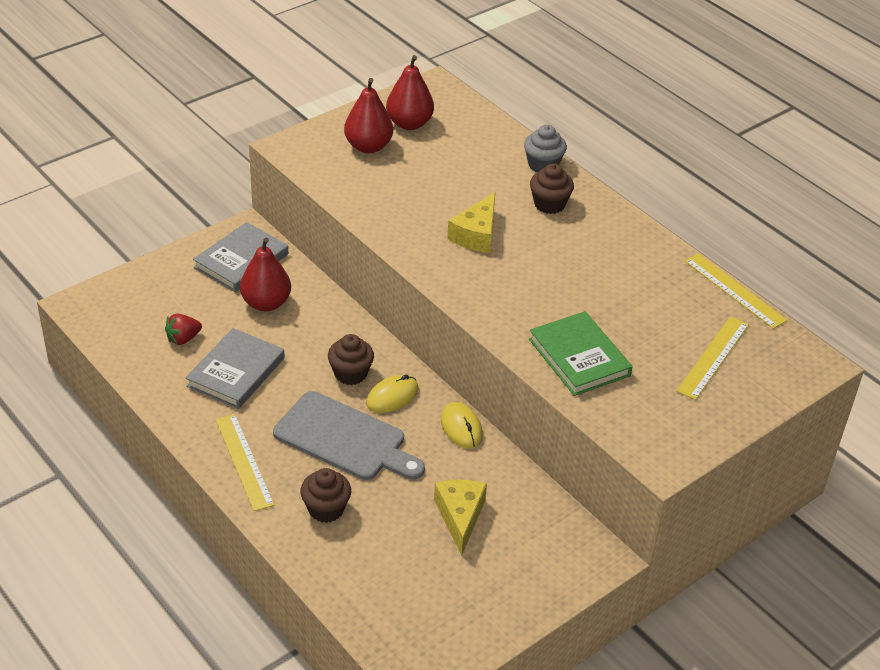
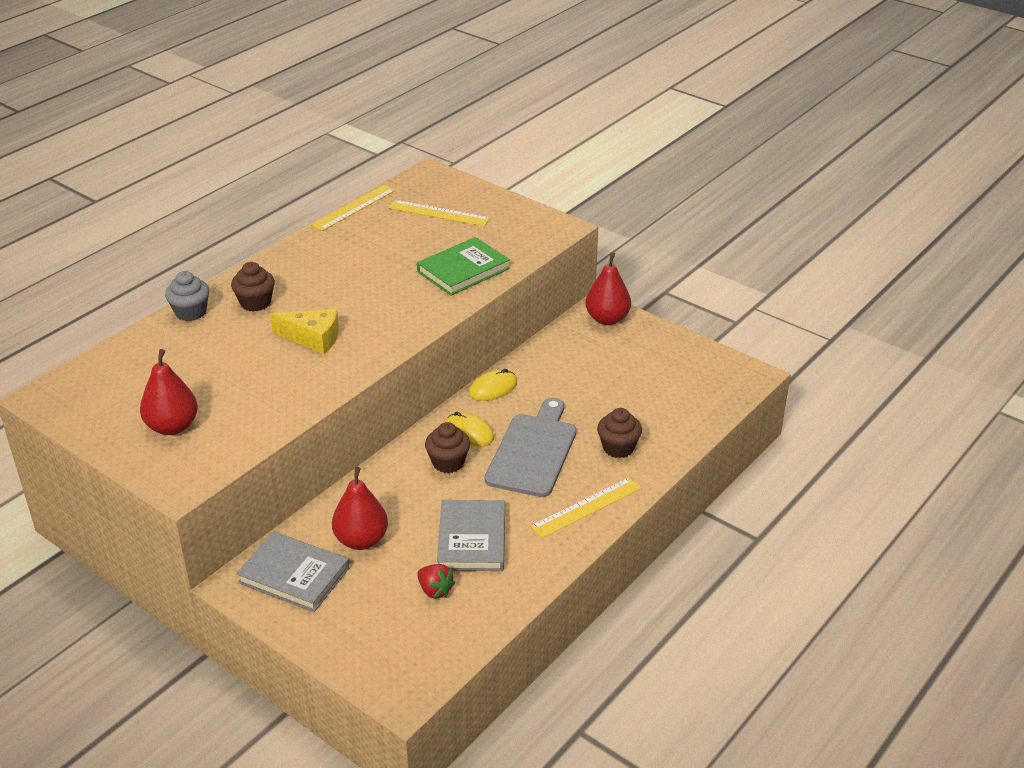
camera: 100 degrees left, 5 degrees down
(236, 372) = (472, 539): grey book -> grey book turned 75 degrees clockwise
(409, 124) = (123, 405): red pear -> red pear (607, 319)
(460, 517) = (592, 376): yellow cheese -> none

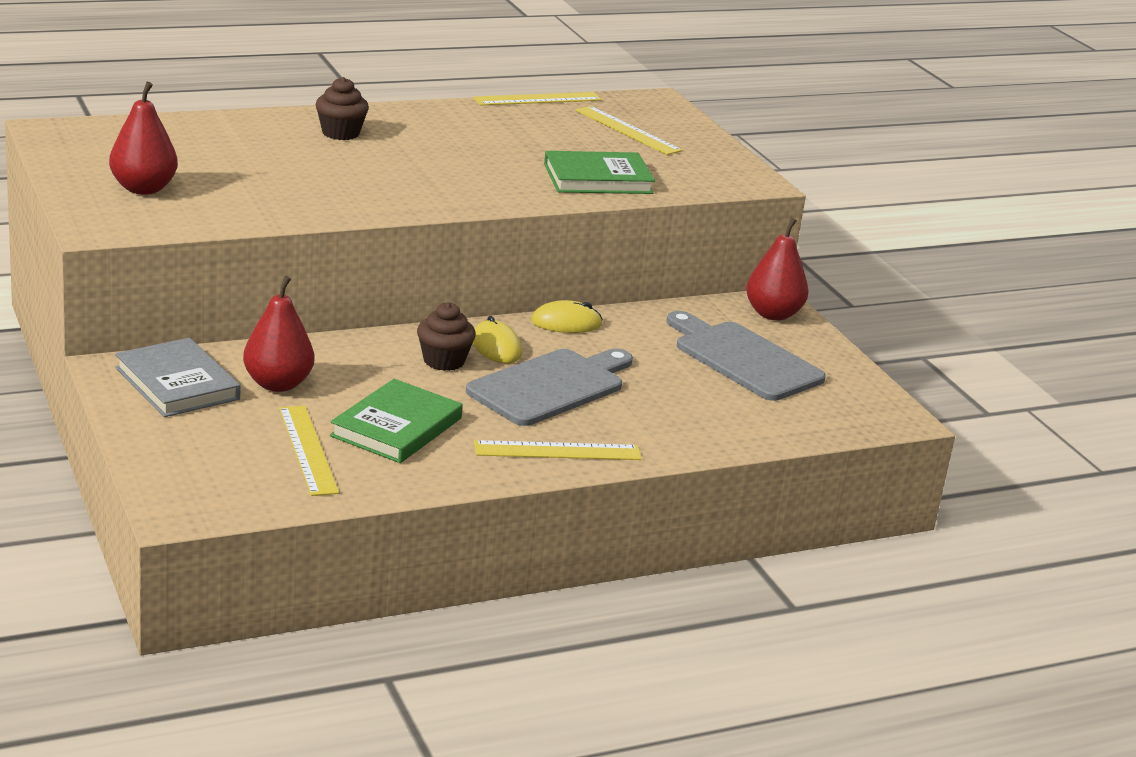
camera: 25 degrees right, 10 degrees down
(190, 312) = (266, 119): grey cupcake -> none
(313, 338) = (366, 175): yellow cheese -> none
(435, 590) = (308, 450): red strawberry -> yellow ruler
(472, 539) = (396, 427): grey book -> green book
(618, 448) = (655, 418): brown cupcake -> none
(624, 368) = (743, 359): none -> grey cutting board

